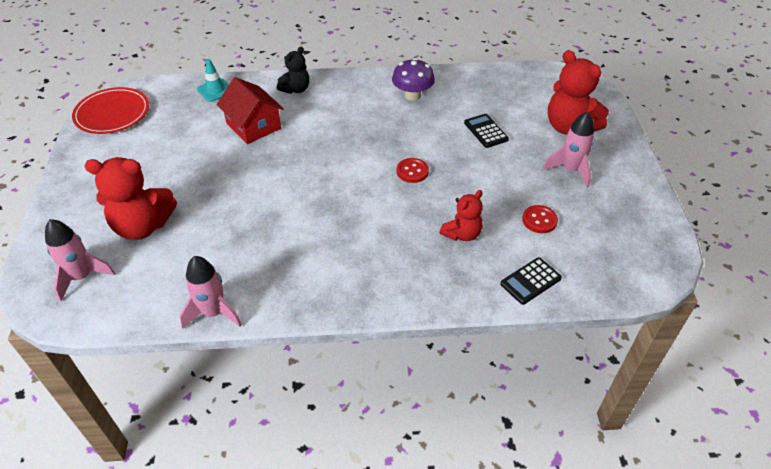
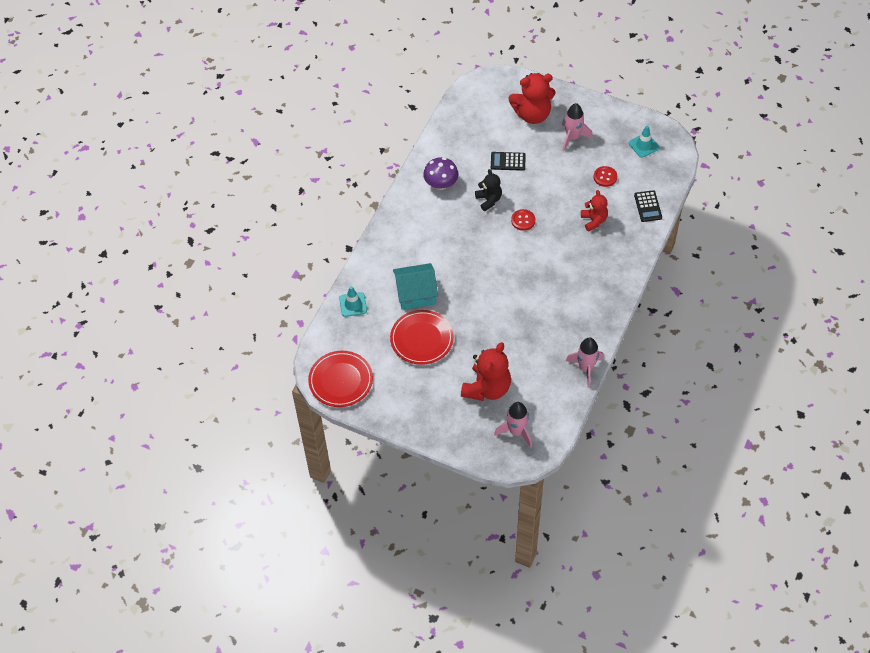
camera: 60 degrees left, 10 degrees up
(193, 150) = (422, 339): none -> red plate
(253, 126) = (416, 293): red house -> turquoise house
(296, 89) = (386, 252): black teddy bear -> black teddy bear (489, 200)
(625, 240) = (644, 145): none -> turquoise traffic cone

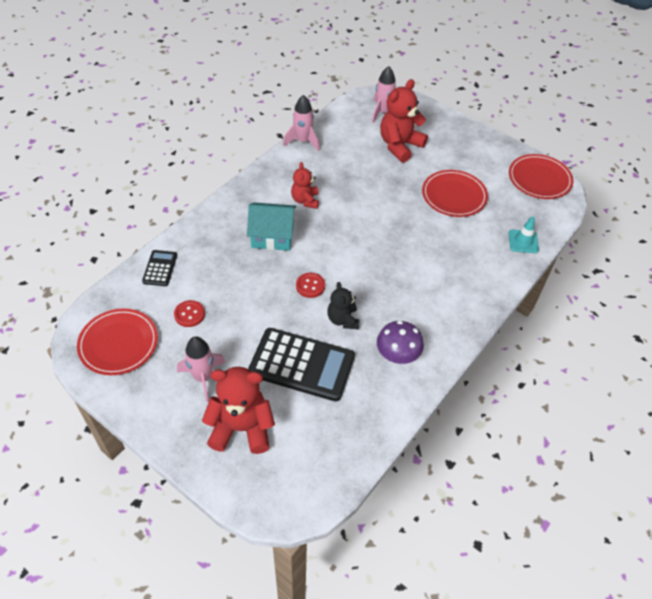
camera: 170 degrees left, 5 degrees down
(416, 293) = (453, 237): turquoise house -> turquoise house (272, 236)
(508, 161) = (302, 364): black calculator -> black calculator, size x2.05
(594, 220) = (229, 267): red teddy bear -> red teddy bear (305, 200)
(644, 145) = (118, 343): turquoise traffic cone -> red plate

